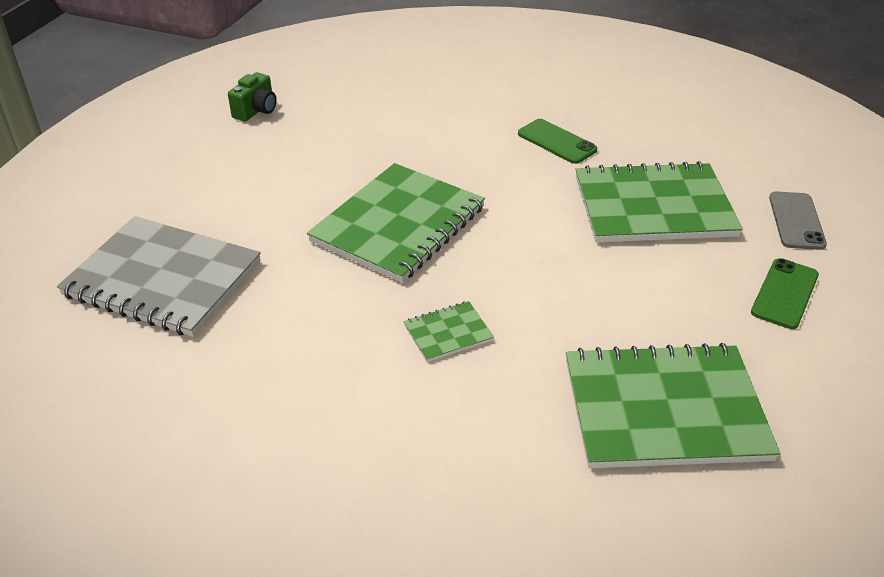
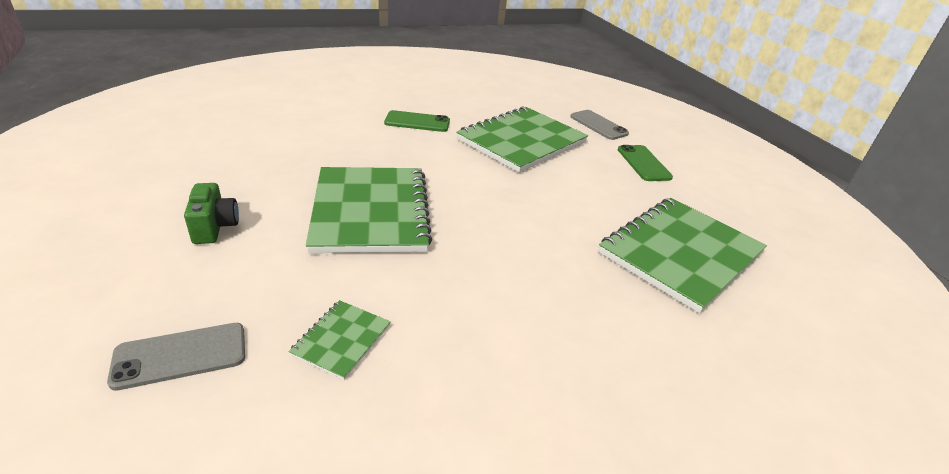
camera: 45 degrees left, 5 degrees down
(163, 278) = (180, 356): grey notebook -> grey phone
(256, 111) = (126, 168): green camera -> green camera (215, 227)
(448, 333) = (504, 272): green notebook -> green notebook (341, 340)

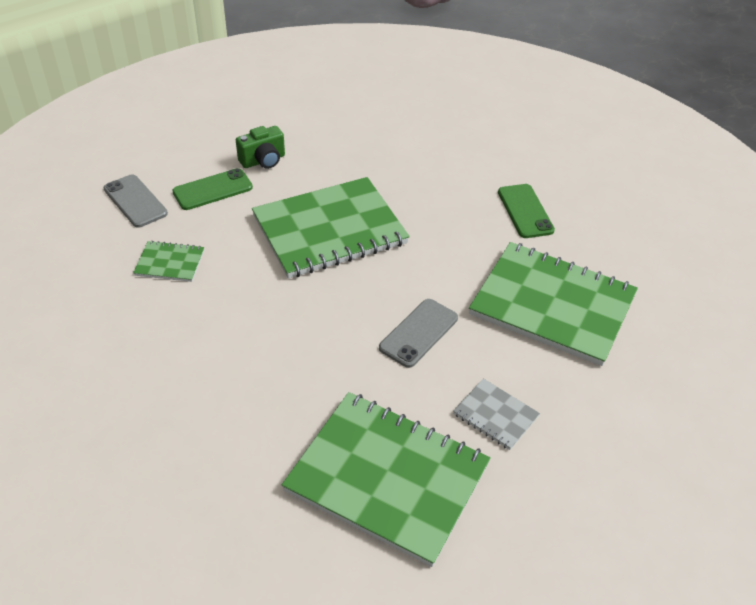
camera: 75 degrees right, 10 degrees up
(598, 125) = (674, 377): grey phone -> grey phone (419, 333)
(622, 191) = (495, 415): none -> grey notebook
(643, 163) = (591, 436): green phone -> green phone (212, 190)

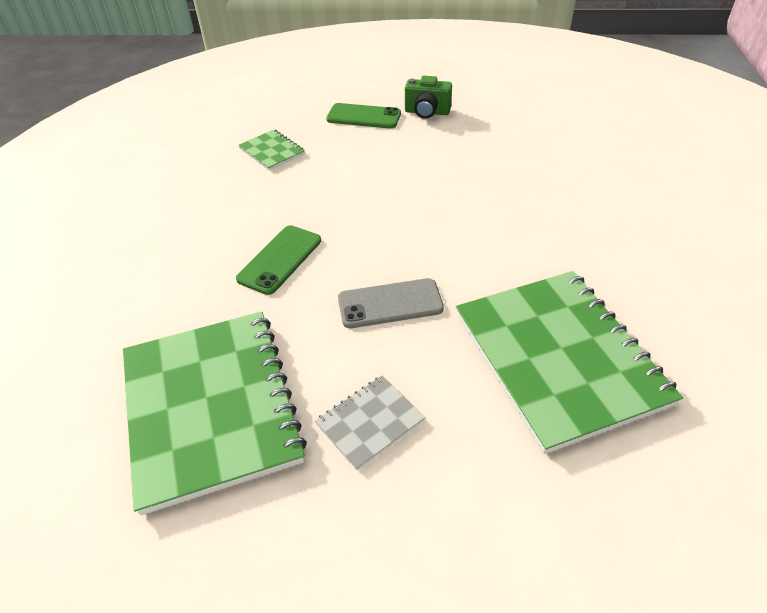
camera: 45 degrees right, 0 degrees up
(135, 201) = (302, 102): grey phone -> none
(329, 230) = (417, 183): green notebook -> none
(495, 415) = (370, 423): grey notebook -> grey notebook turned 60 degrees clockwise
(525, 211) = (631, 255): green phone -> green phone (280, 259)

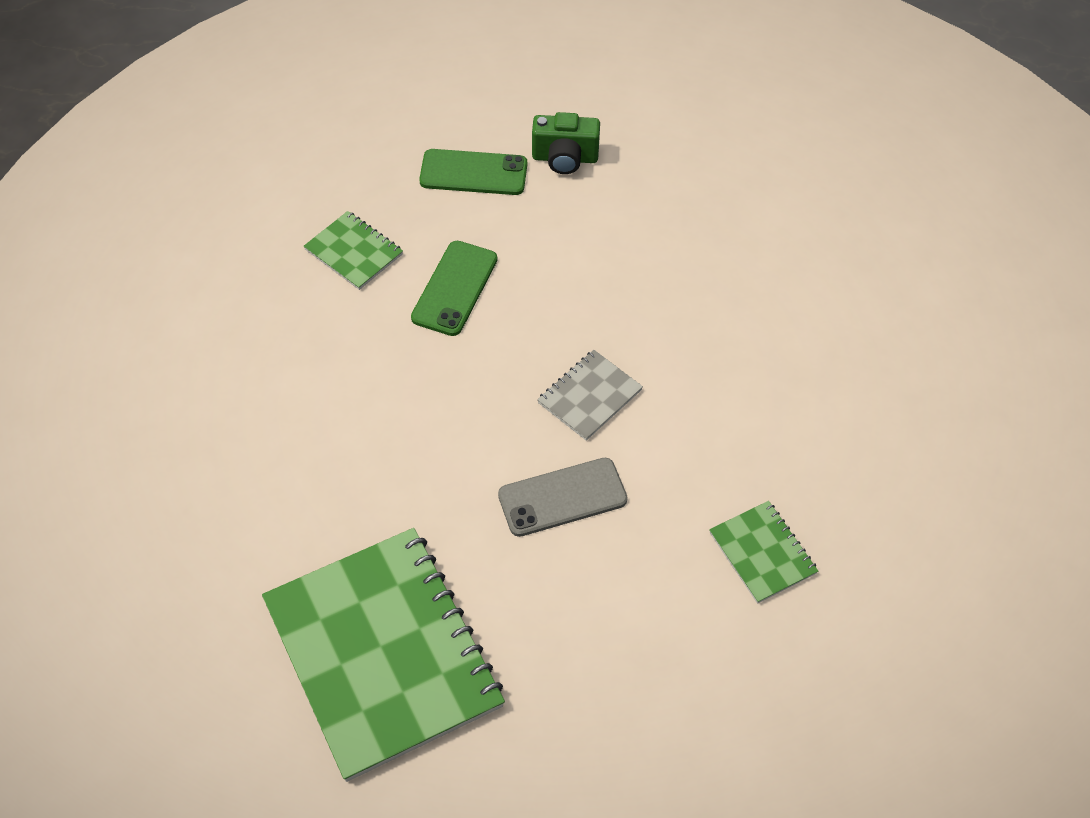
camera: 10 degrees left, 10 degrees up
(280, 259) = (412, 443): green phone -> green phone (455, 288)
(370, 423) = (564, 654): grey notebook -> grey notebook (590, 396)
(558, 358) = (762, 553): green notebook -> green notebook, size x0.44

